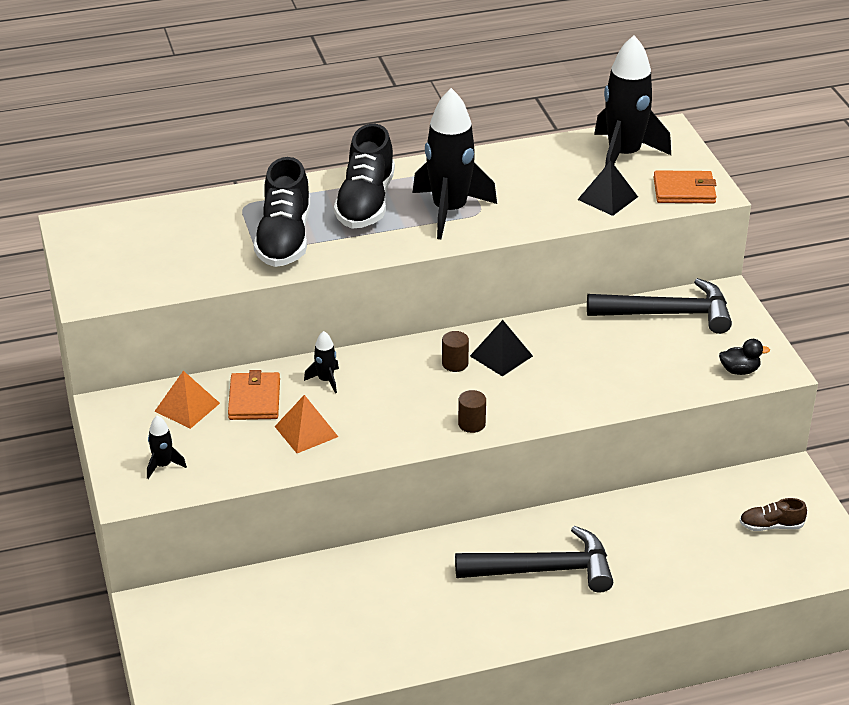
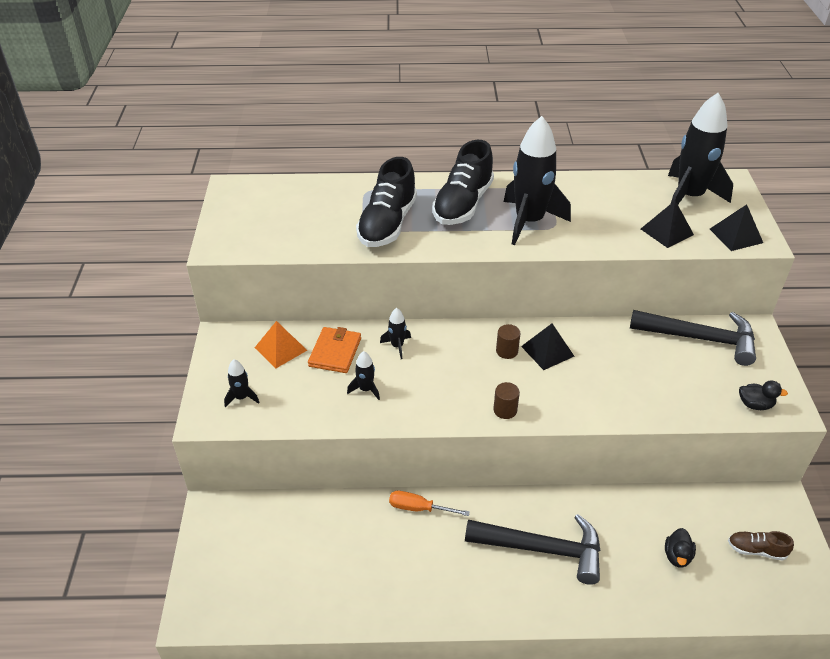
camera: 15 degrees right, 5 degrees up
(306, 431) = (366, 389): orange pyramid -> black rocket
(393, 558) = (418, 508): none -> orange screwdriver
(684, 190) = (736, 235): orange wallet -> black pyramid
(690, 548) = (677, 556): none -> black duck

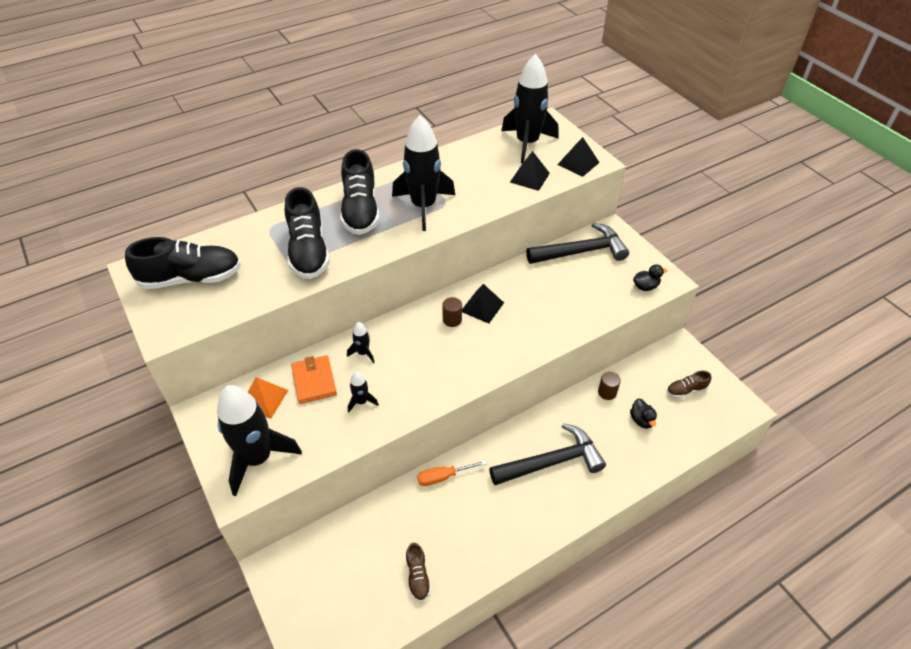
camera: 30 degrees left, 5 degrees up
(242, 397) = (258, 458): black rocket -> black rocket, size x2.32
(269, 210) = (191, 278): none -> black shoe
(333, 588) = (418, 576): none -> brown shoe
(505, 410) = (481, 368): brown cylinder -> brown cylinder (607, 392)

